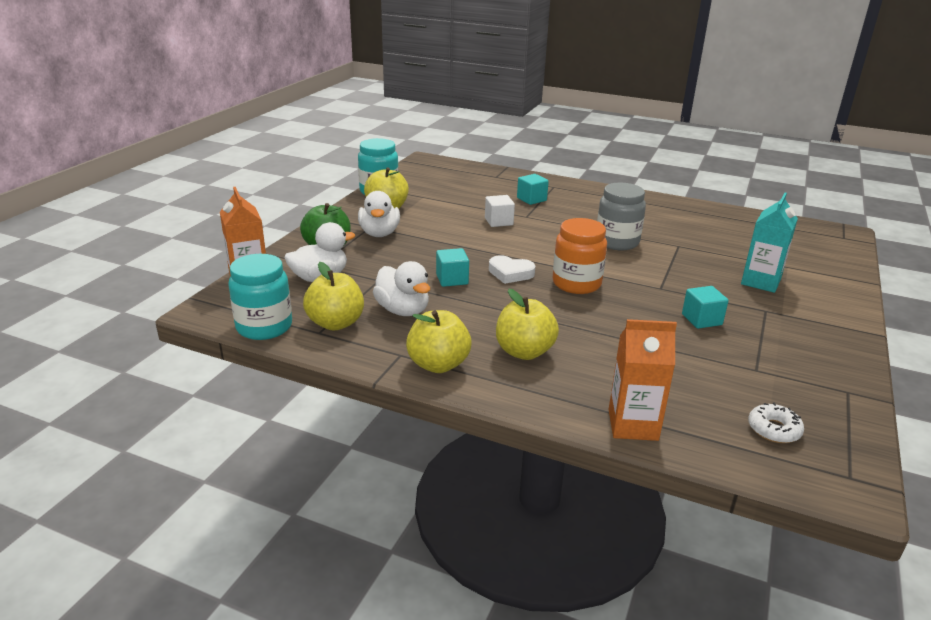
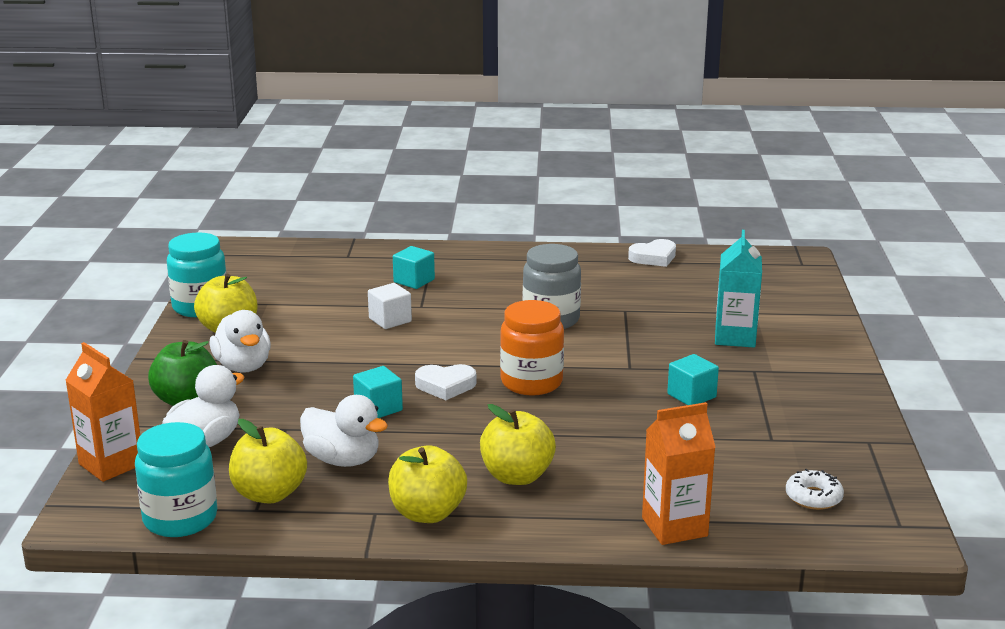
camera: 20 degrees left, 5 degrees down
(720, 213) = (653, 257): none -> white heart

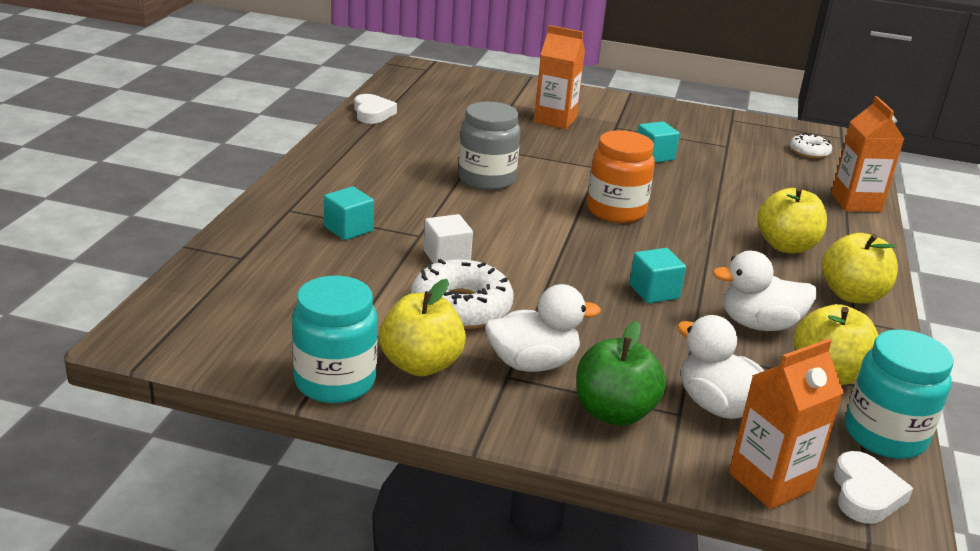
camera: 80 degrees left, 5 degrees up
(313, 334) = (461, 307): none -> white donut
(343, 460) = (759, 324): white duck -> white duck turned 135 degrees counterclockwise
(445, 386) = (612, 250): white heart -> white heart (865, 494)
(735, 337) = (555, 120): turquoise carton -> orange carton

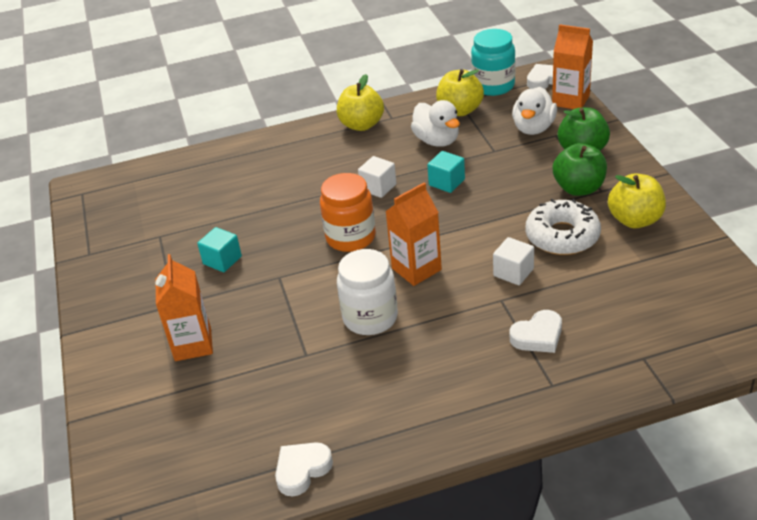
camera: 115 degrees left, 10 degrees up
(335, 381) = (692, 237): turquoise jar -> none
(348, 229) = (538, 336): turquoise cube -> white heart
(486, 179) = (370, 318): grey jar -> white jar
(533, 363) = (579, 188): white duck -> green apple
(691, 253) = (378, 187): none -> white cube
(786, 246) = (322, 160): yellow apple -> none
(809, 152) = (133, 197): white donut -> none
(856, 202) = (217, 156): orange carton -> orange carton (416, 269)

